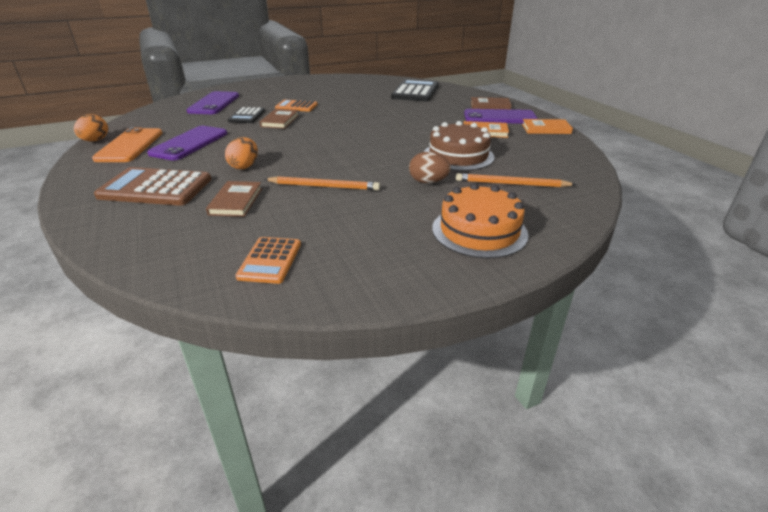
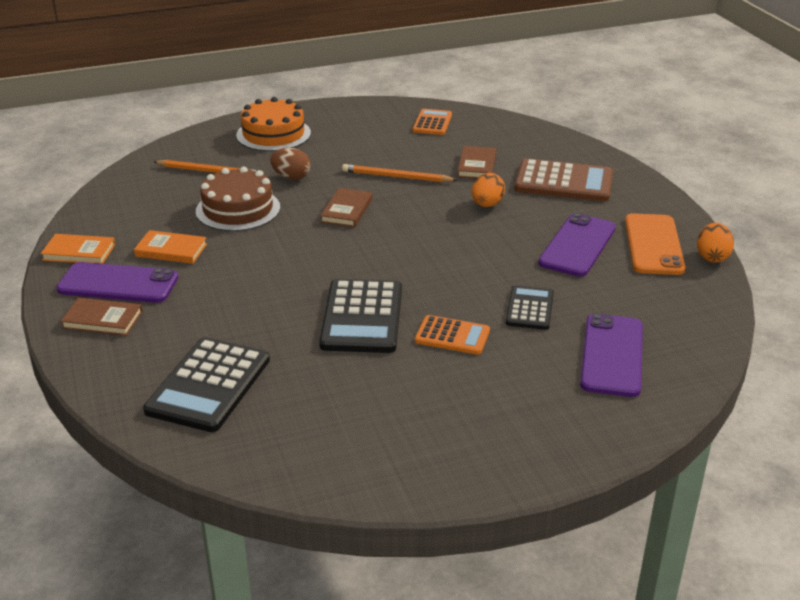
camera: 175 degrees left, 0 degrees up
(280, 121) = (470, 291): brown book -> brown book (346, 210)
(346, 110) = (362, 317): none -> black calculator

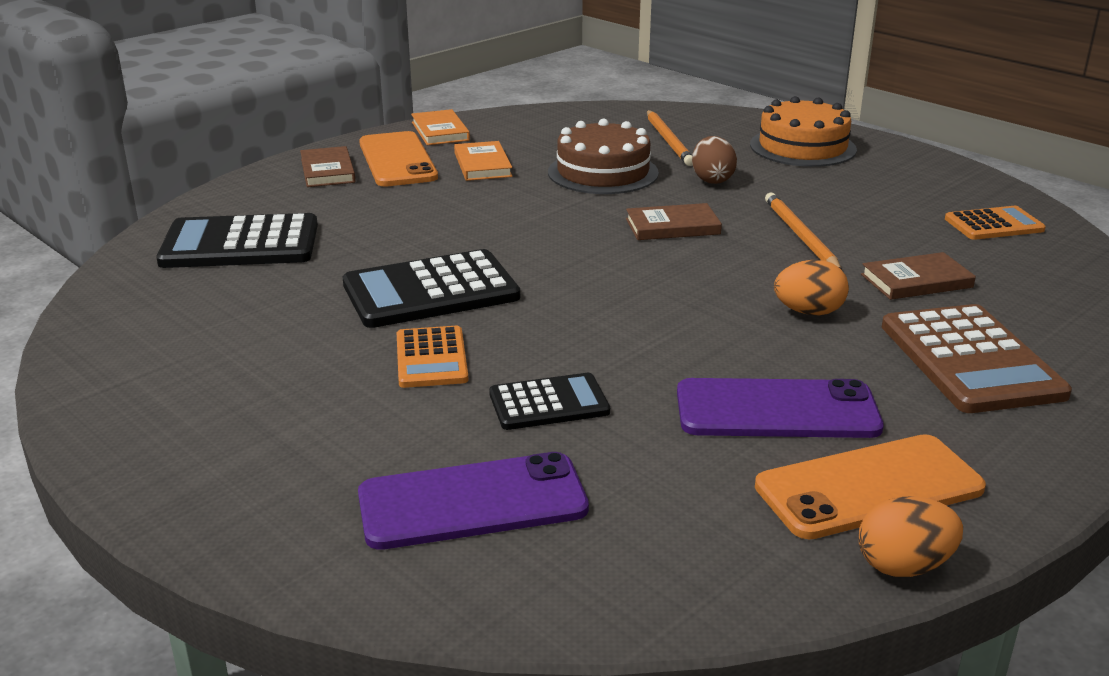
camera: 65 degrees right, 5 degrees down
(118, 284) = (397, 160): purple phone -> orange phone

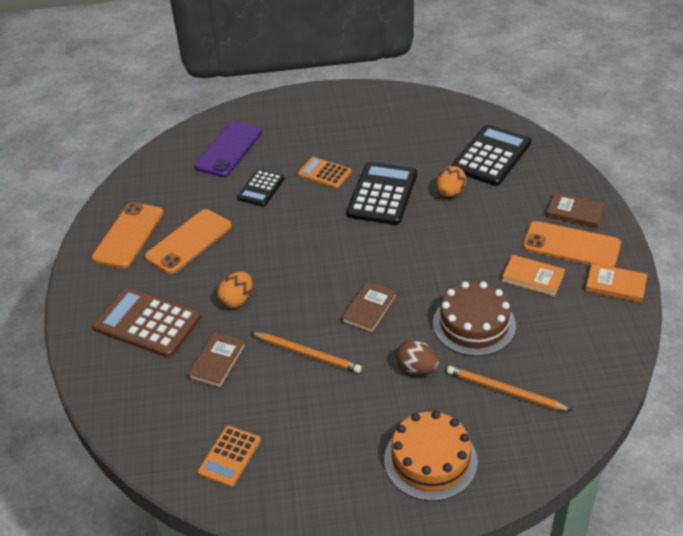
camera: 130 degrees right, 15 degrees up
(777, 410) = (189, 242): purple phone -> orange phone
(903, 566) = (95, 218): orange egg -> orange egg (450, 192)

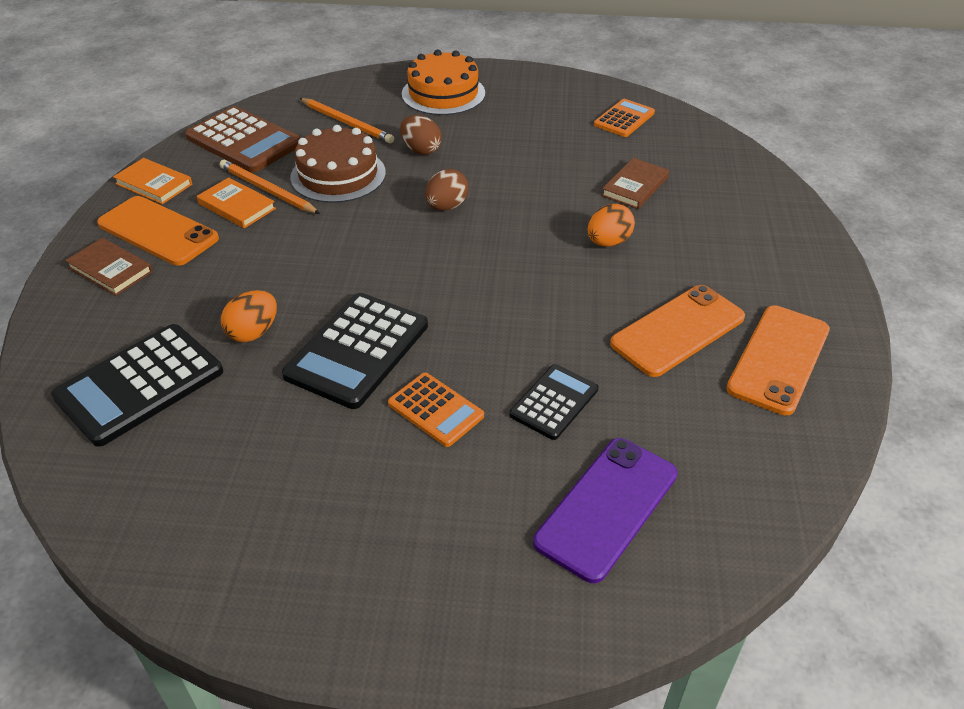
camera: 170 degrees left, 0 degrees up
(147, 323) = (724, 236): brown calculator -> brown calculator (244, 141)
(307, 354) = (532, 178): orange pencil -> orange pencil (267, 190)
(369, 309) = (446, 206): brown book -> brown egg

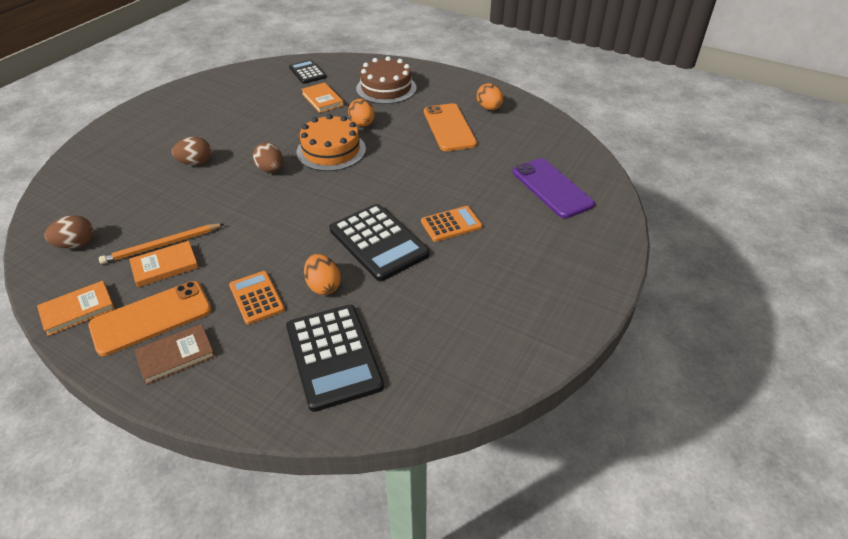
camera: 65 degrees left, 0 degrees up
(244, 141) = (76, 244): brown calculator -> brown egg
(338, 175) = (182, 206): brown cake -> brown cake (386, 88)
(347, 123) = (119, 186): orange pencil -> none
(443, 93) = (138, 135): orange cake -> orange cake (331, 150)
(554, 402) = (473, 182): black calculator -> black calculator (307, 72)
(624, 119) = (254, 81): orange calculator -> orange calculator (256, 297)
(635, 186) = (322, 100): brown book -> orange book
(778, 359) = (489, 108): orange phone -> orange egg

